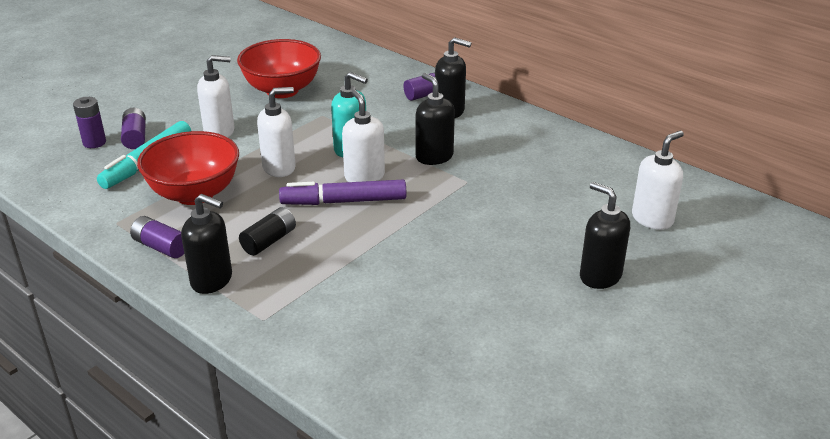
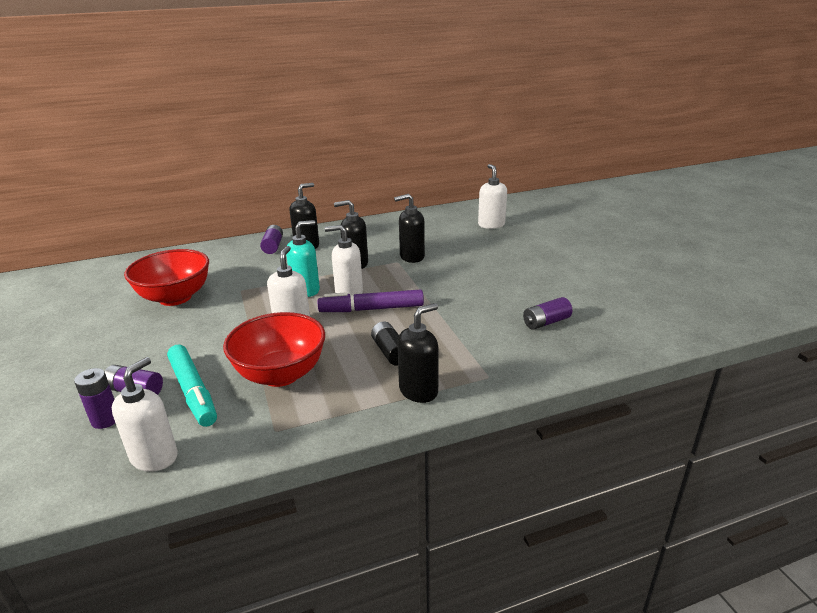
camera: 60 degrees left, 5 degrees down
(161, 247) = (344, 409): purple battery -> purple battery (546, 322)
(220, 131) = (196, 341): white soap dispenser -> white soap dispenser (155, 457)
(344, 201) = (371, 309): purple marker -> purple marker turned 60 degrees clockwise
(600, 276) = (531, 252): black soap dispenser -> black soap dispenser (411, 257)

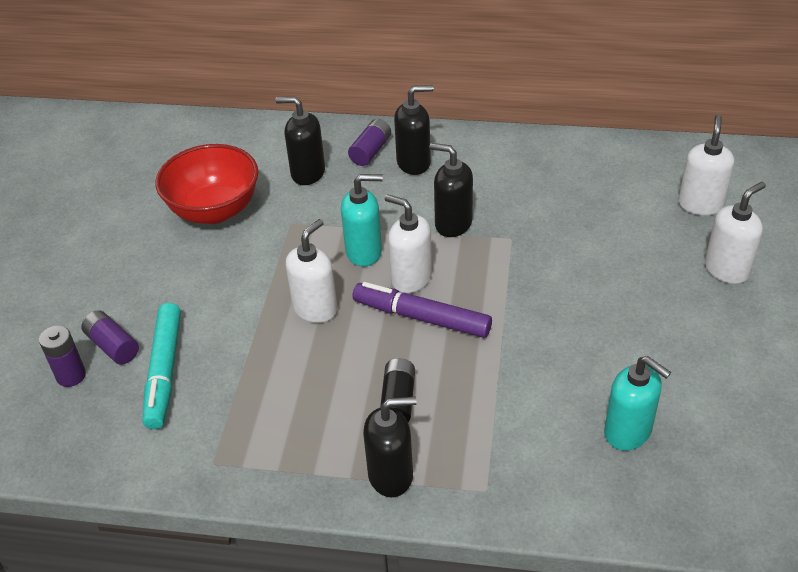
camera: 30 degrees right, 15 degrees up
(155, 457) = (92, 446): white soap dispenser -> white soap dispenser (726, 269)
(280, 374) = (261, 384): red bowl -> none
(411, 257) = (536, 235): black soap dispenser -> black soap dispenser (307, 173)
(546, 322) = (628, 432): purple battery -> turquoise soap dispenser

